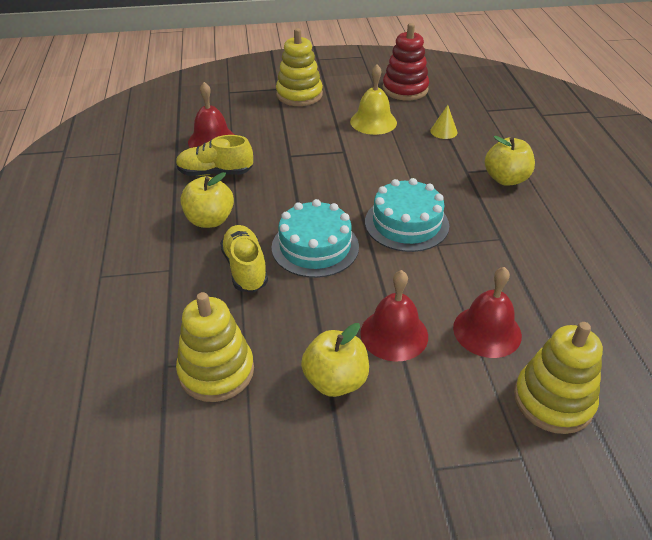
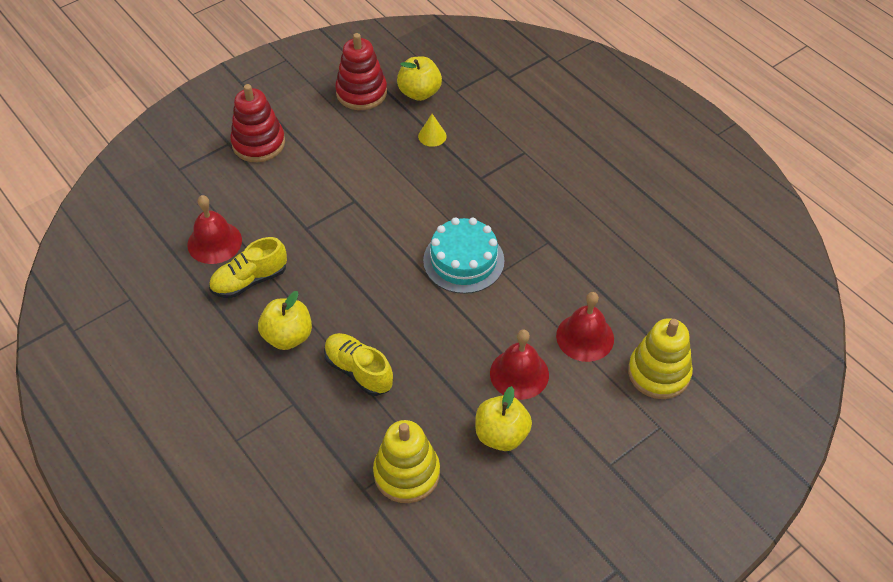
camera: 30 degrees left, 10 degrees up
(299, 95) = (258, 143): yellow stacking toy -> red stacking toy
(315, 247) = (402, 321): turquoise cake -> none
(373, 122) = (358, 150): yellow bell -> none
(506, 179) = (518, 173): yellow apple -> yellow apple (419, 93)

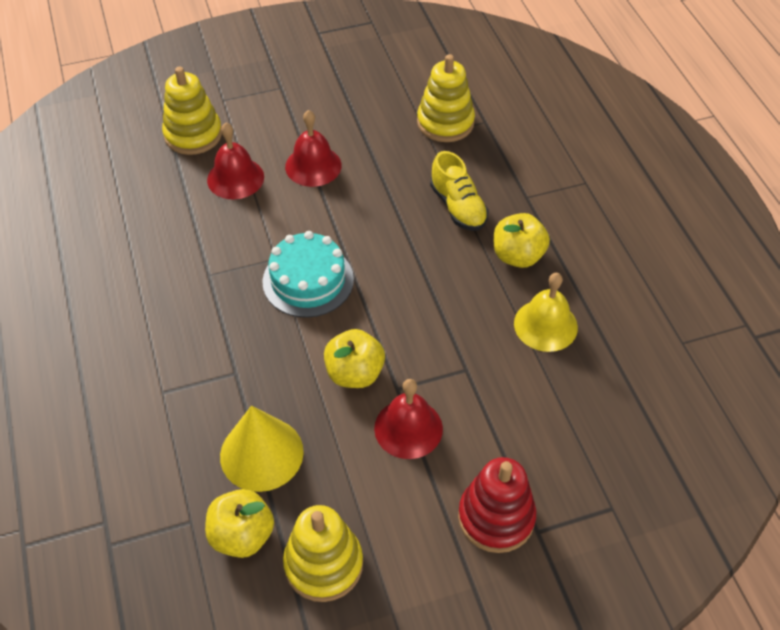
camera: 160 degrees left, 0 degrees up
(214, 242) = (578, 383): red bell -> red bell (408, 428)
(249, 280) = (545, 325): yellow shoe -> yellow bell
(361, 93) = (323, 564): red stacking toy -> yellow stacking toy
(432, 136) = (261, 453): yellow cone -> yellow cone, size x2.11
(501, 435) = (354, 127): yellow apple -> yellow apple (354, 373)

